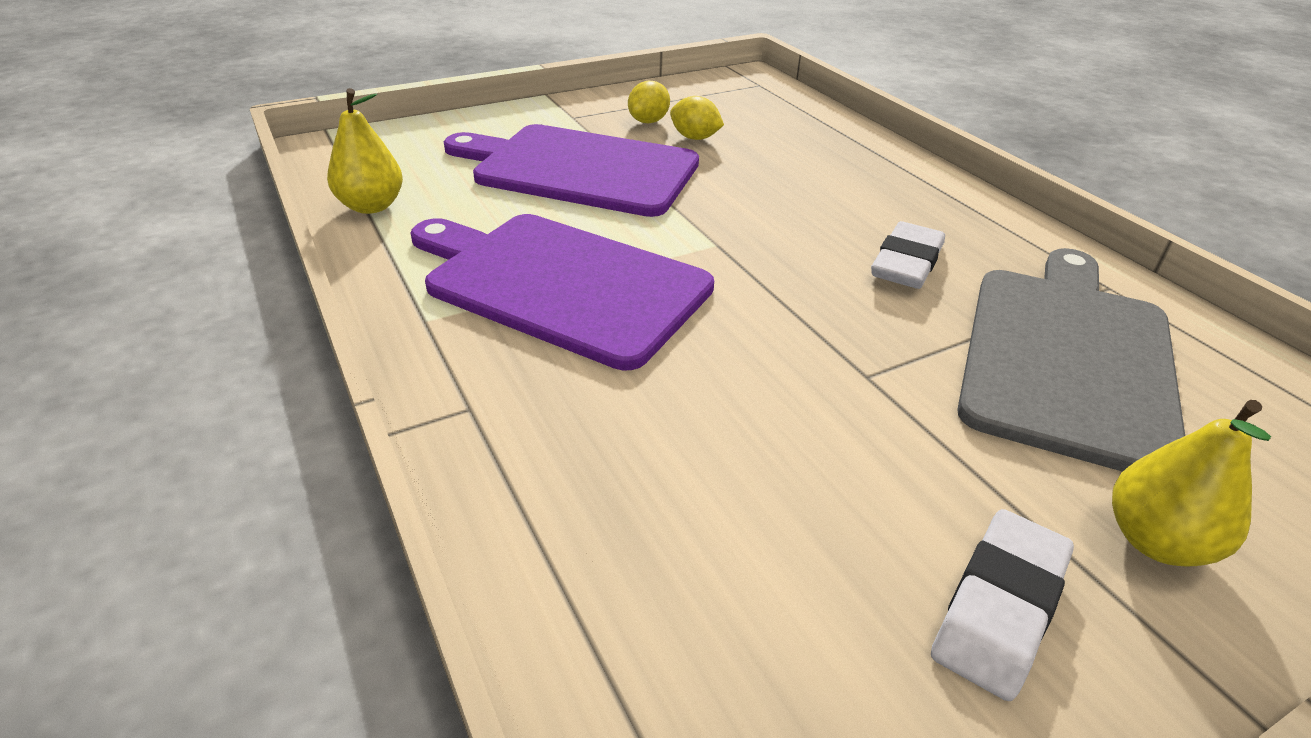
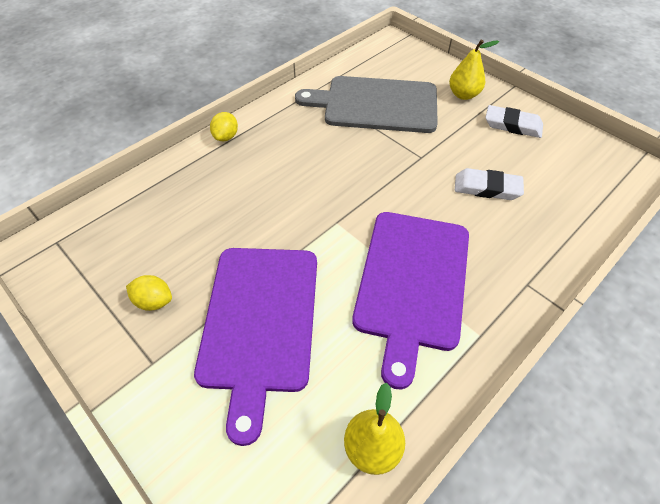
camera: 105 degrees left, 15 degrees up
(695, 138) = (183, 263): yellow lemon -> yellow lemon (226, 137)
(906, 263) = (323, 148): white eraser -> white eraser (487, 188)

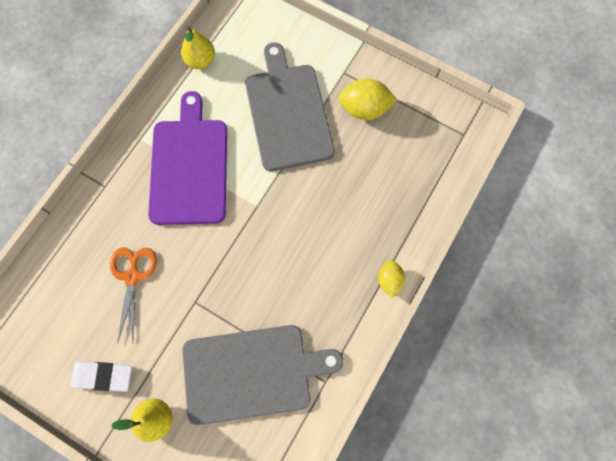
camera: 165 degrees right, 20 degrees up
(154, 301) = (364, 109): yellow lemon -> yellow lemon, size x1.65
(259, 321) = (288, 113): purple cutting board -> grey cutting board
(487, 188) = (132, 277): white eraser -> orange scissors

